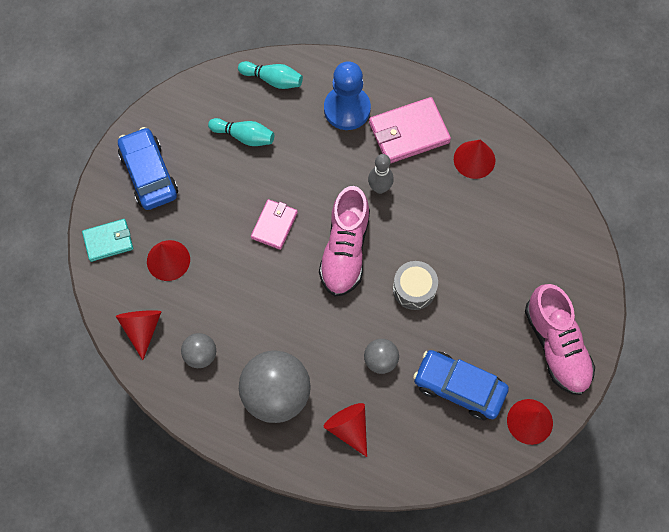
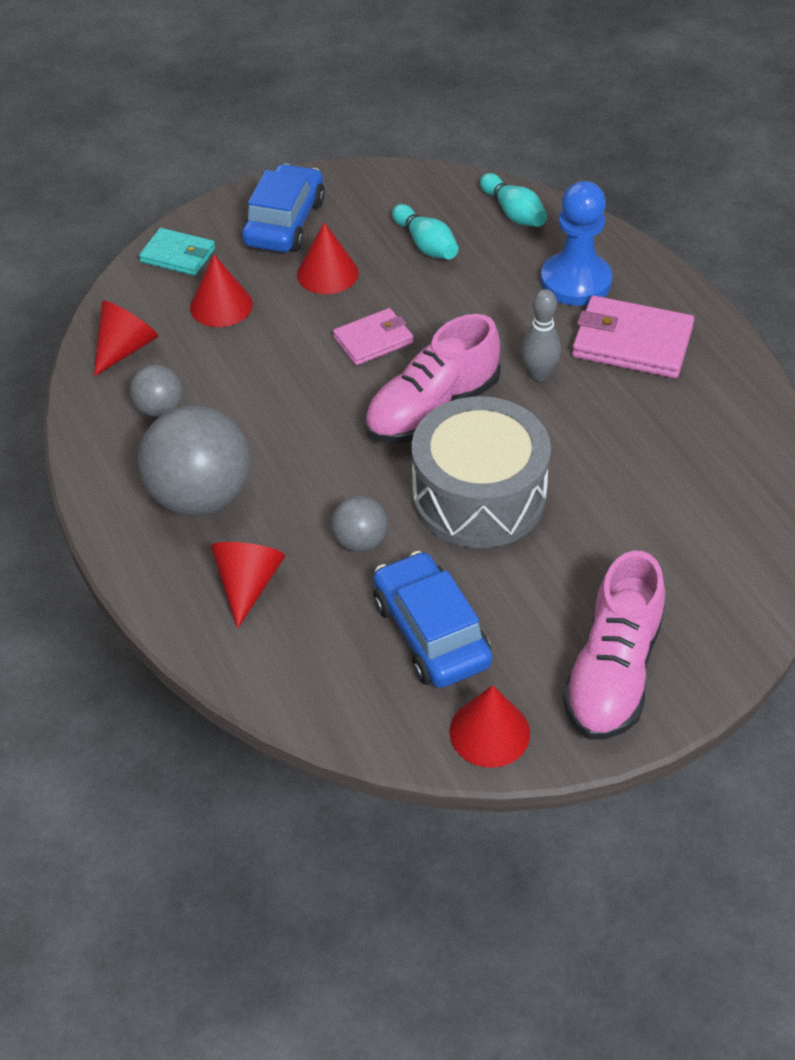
camera: 40 degrees right, 20 degrees down
(414, 289) = (479, 496): grey drum -> grey drum, size x1.92
(474, 159) = (694, 412): red cone -> red cone (327, 273)

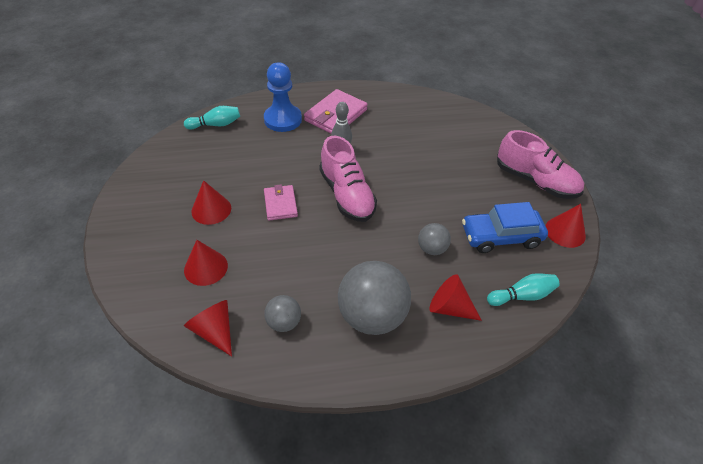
camera: 75 degrees left, 0 degrees up
(178, 255) = (139, 280): turquoise wallet -> none
(285, 223) = (150, 218): blue car -> none
(425, 244) = (216, 163): turquoise bowling pin -> turquoise bowling pin (522, 296)
(479, 496) = (415, 194): grey drum -> none

